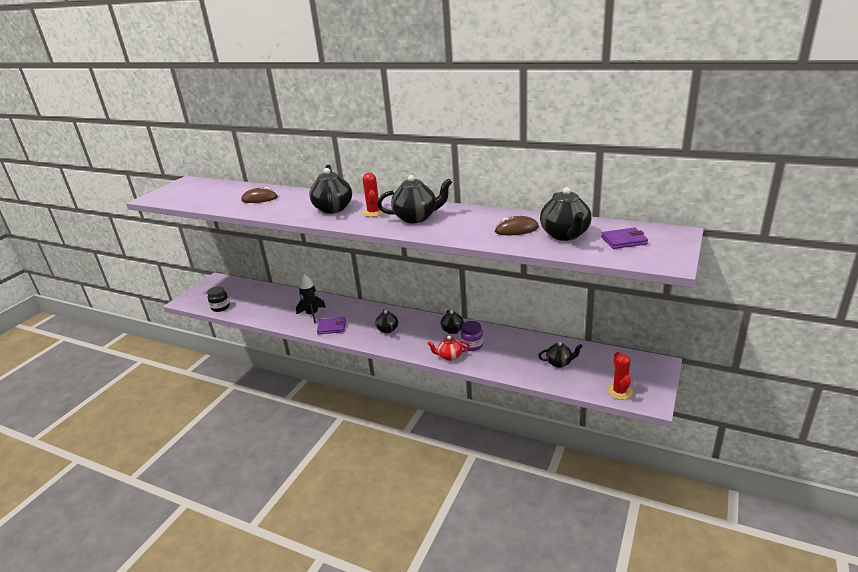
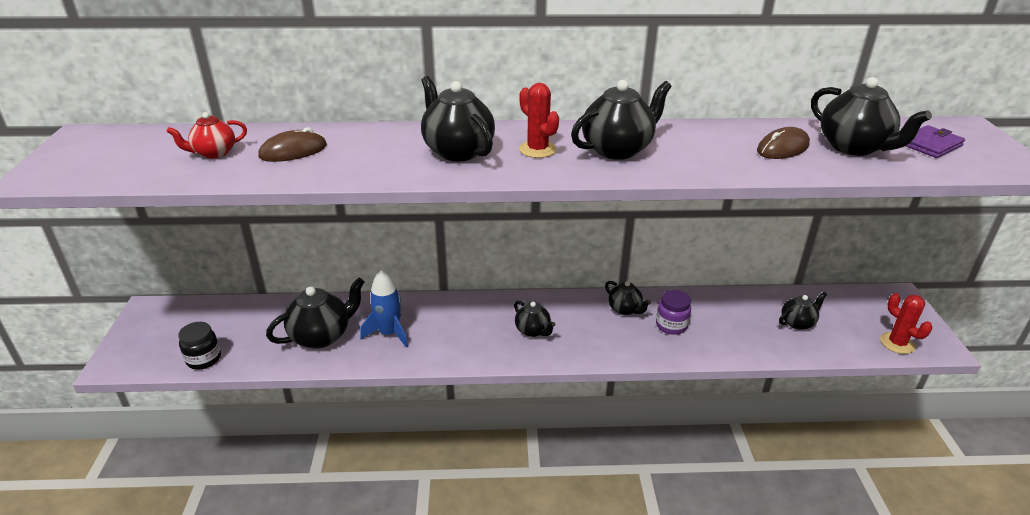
camera: 30 degrees left, 5 degrees up
(280, 308) = (321, 336): none -> black teapot
(312, 314) = (389, 333): black rocket -> blue rocket
(332, 327) = (441, 347): purple wallet -> none
(449, 356) = (657, 350): red teapot -> red teapot (214, 153)

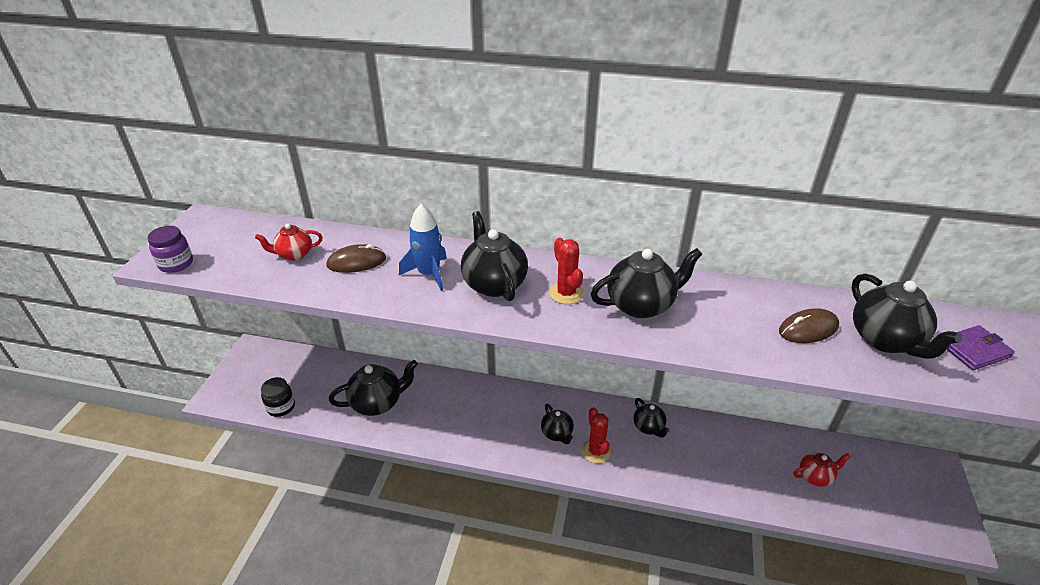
camera: 15 degrees right, 5 degrees up
(389, 333) = (433, 411): blue rocket -> blue rocket (429, 274)
(671, 325) = (687, 454): purple jar -> purple jar (176, 264)
(797, 323) = (815, 476): black teapot -> red teapot
(897, 343) = (913, 522): red cactus -> red cactus (596, 451)

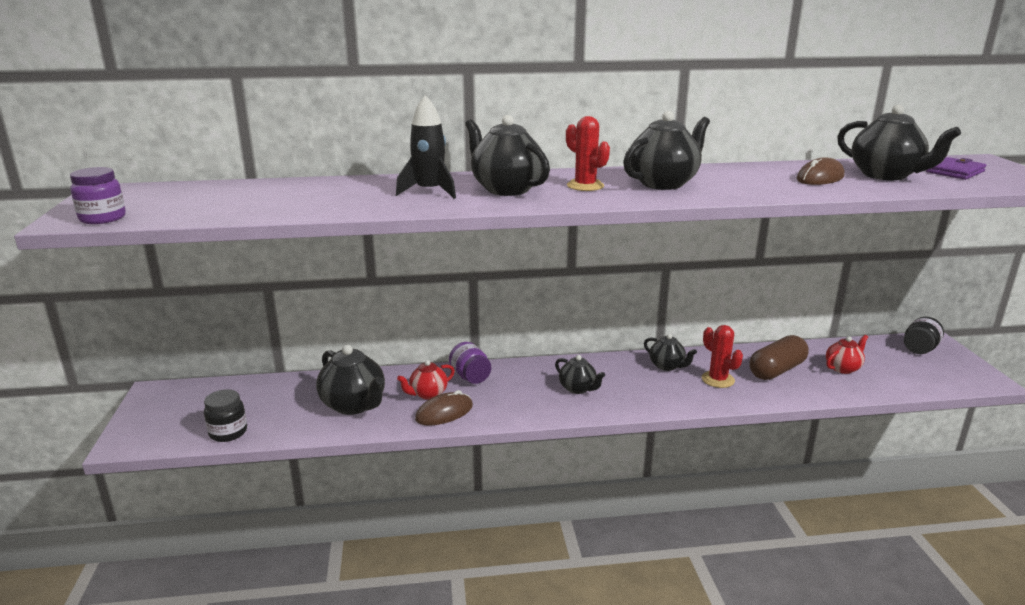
camera: 20 degrees left, 15 degrees down
(294, 254) = (256, 198): red teapot -> red teapot (428, 394)
(356, 262) = (338, 194): brown mouse -> brown mouse (444, 413)
(377, 403) = (354, 405): black teapot -> black teapot turned 90 degrees clockwise
(429, 274) = (429, 192): blue rocket -> black rocket
(478, 395) = (470, 377): none -> purple jar
(596, 451) = (628, 393): red cactus -> red cactus (718, 379)
(747, 461) = (776, 370): none -> brown capsule
(914, 473) = (919, 349): none -> black jar

